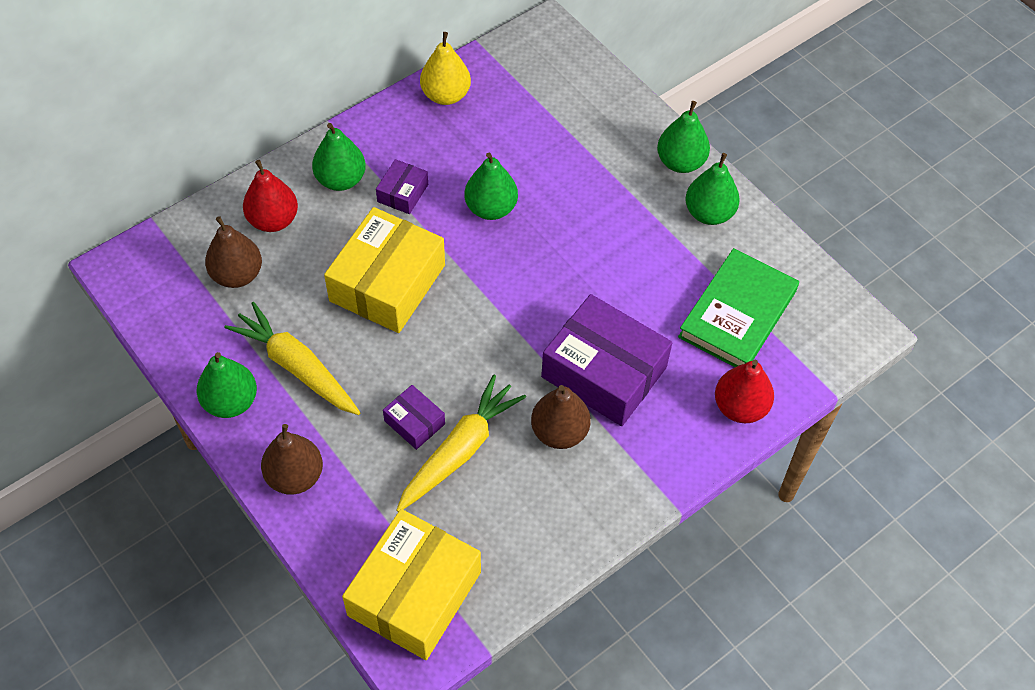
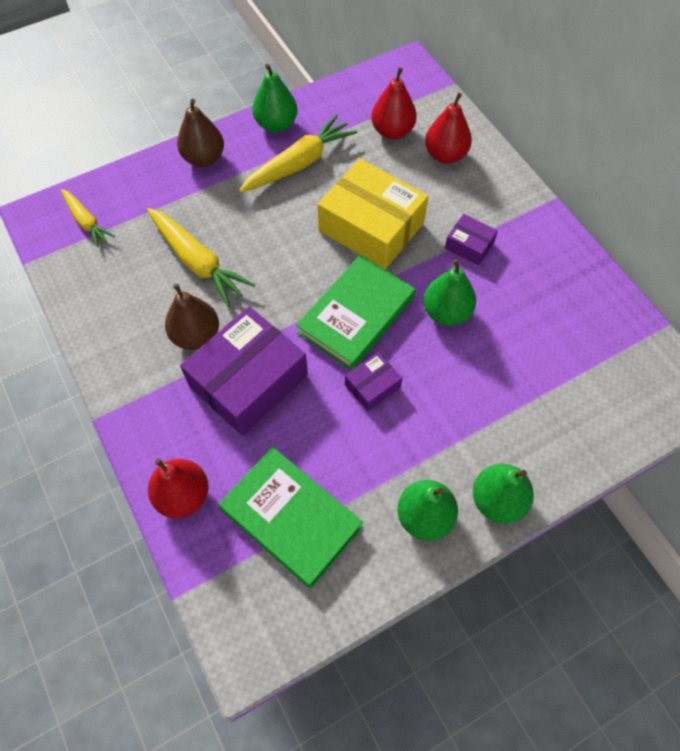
camera: 100 degrees right, 5 degrees up
(237, 275) = (392, 131): brown pear -> red pear
(341, 180) = (487, 202): green pear -> none
(414, 422) = (231, 234): purple box -> purple box (372, 386)
(414, 593) = (86, 222): yellow box -> yellow carrot
(446, 95) = (590, 290): yellow pear -> none
(507, 285) = (356, 315): none -> green book

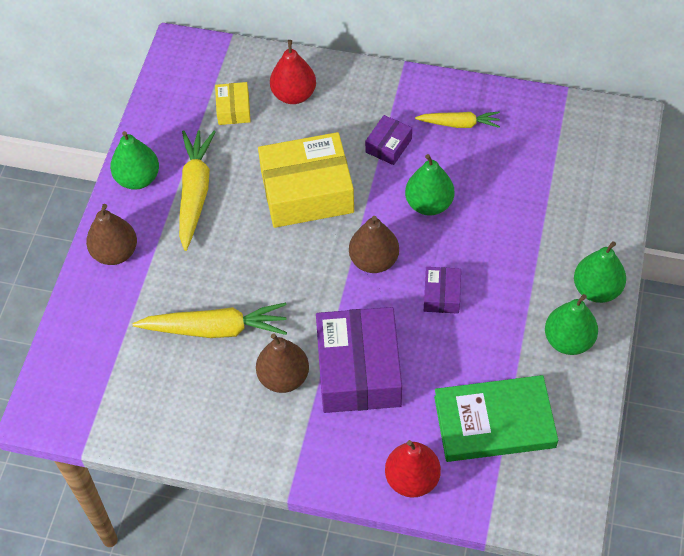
camera: 45 degrees left, 5 degrees down
(86, 222) = (88, 381): yellow carrot -> yellow carrot (459, 124)
(356, 315) = (374, 260): green book -> brown pear
(392, 131) = (233, 109): red pear -> yellow box
(469, 245) = (388, 145): purple box -> purple box turned 45 degrees counterclockwise

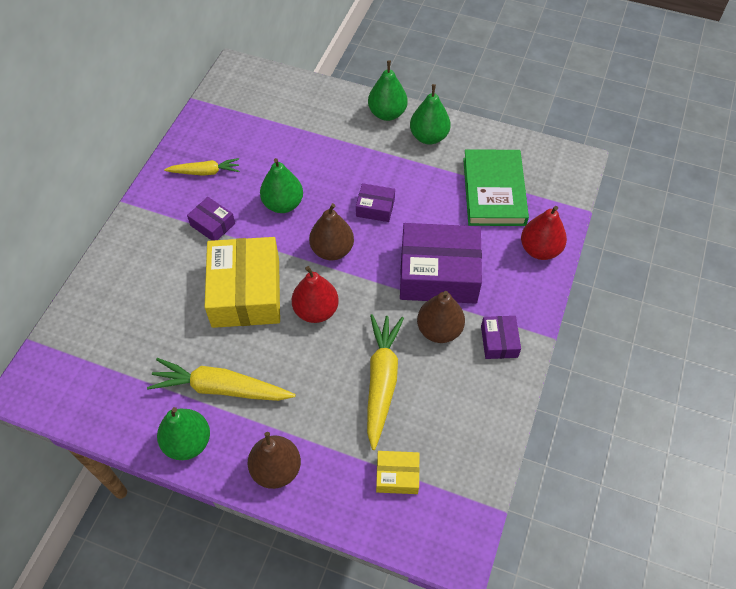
camera: 85 degrees left, 0 degrees up
(233, 109) = (127, 345): yellow box -> yellow box (397, 475)
(276, 439) = (499, 341): none -> purple box
(294, 95) = (128, 291): red pear -> red pear (316, 310)
(459, 124) = (205, 172): yellow carrot -> yellow carrot turned 75 degrees clockwise

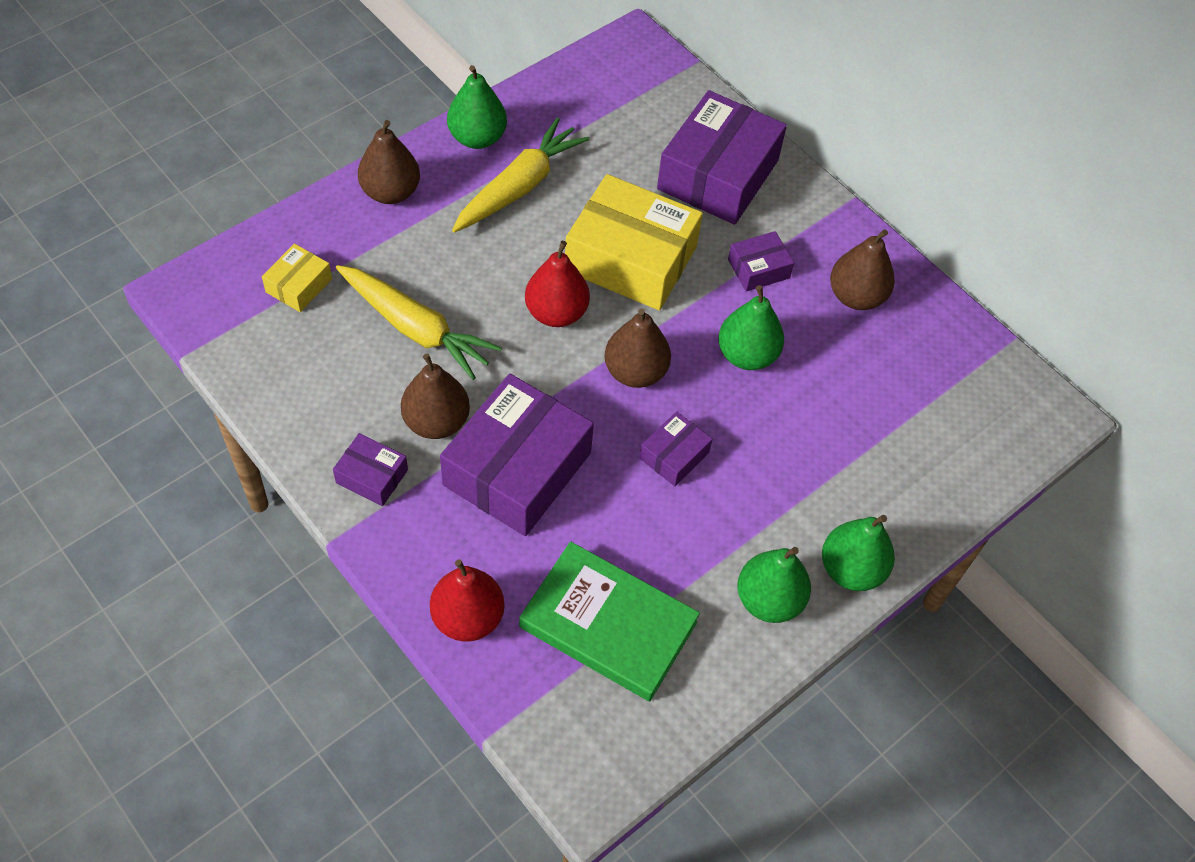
camera: 115 degrees right, 0 degrees up
(141, 278) = (718, 174): none -> purple box
(205, 172) = (856, 296): yellow carrot -> brown pear

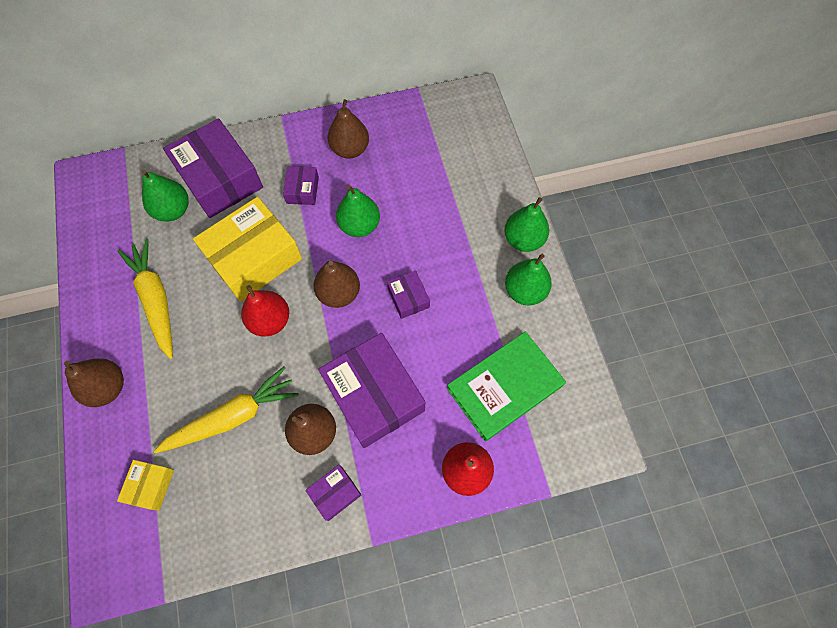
camera: 60 degrees left, 10 degrees up
(299, 285) = (150, 486): yellow box -> yellow box turned 45 degrees clockwise
(477, 138) = (97, 309): green pear -> green pear (173, 210)

